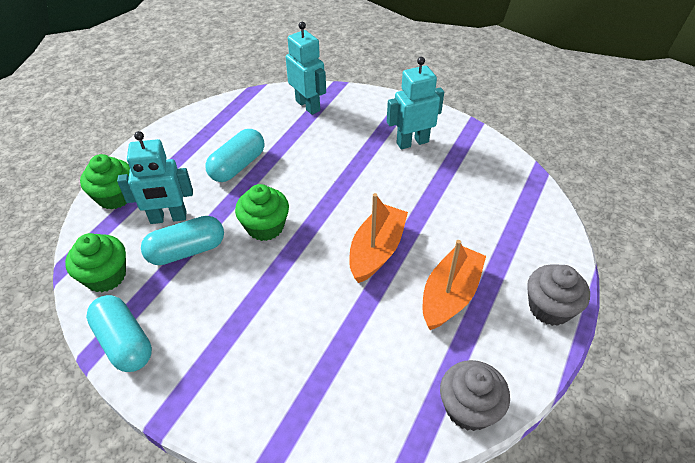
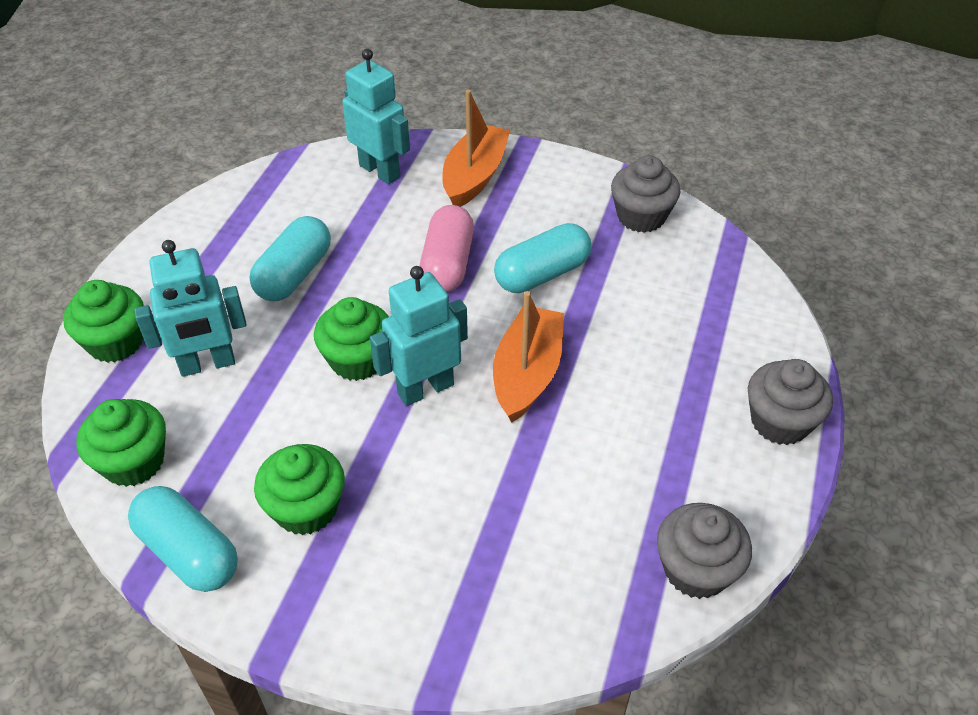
camera: 10 degrees left, 0 degrees up
(187, 251) = (248, 409): turquoise capsule -> turquoise capsule (542, 274)
(207, 323) = (306, 508): none -> green cupcake
(338, 170) = (447, 264): none -> pink capsule
(412, 142) = (546, 210): turquoise robot -> turquoise robot (425, 389)
(450, 295) = (642, 422): orange boat -> orange boat (474, 176)
(476, 153) = (641, 216): none -> grey cupcake

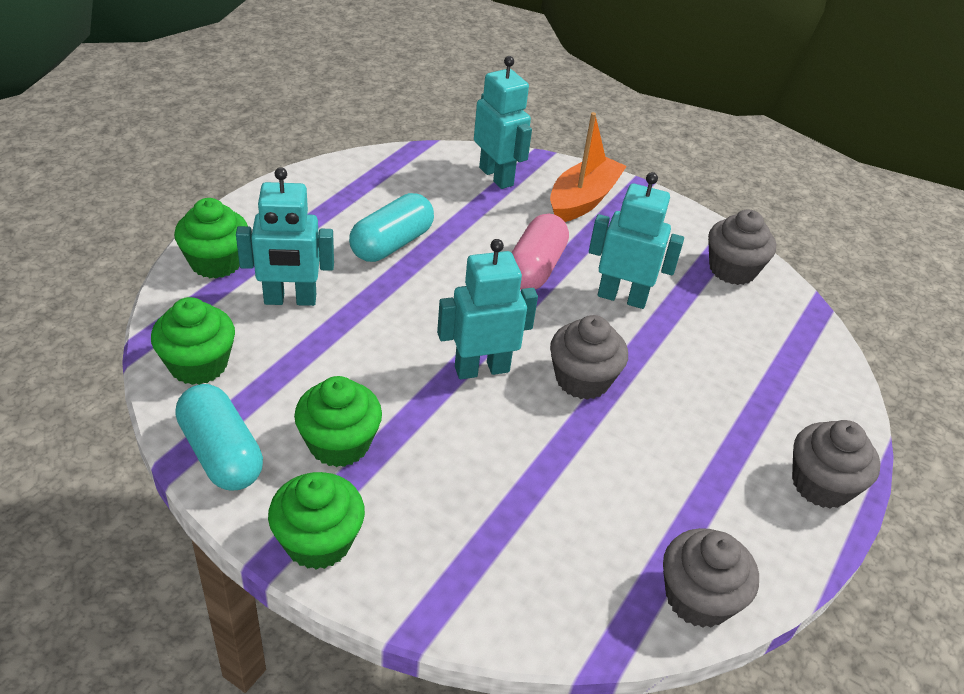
camera: 10 degrees right, 5 degrees down
(357, 360) = (426, 329): green cupcake -> green cupcake (318, 541)
(527, 374) = (582, 379): orange boat -> grey cupcake
(542, 274) = (622, 297): turquoise capsule -> turquoise robot

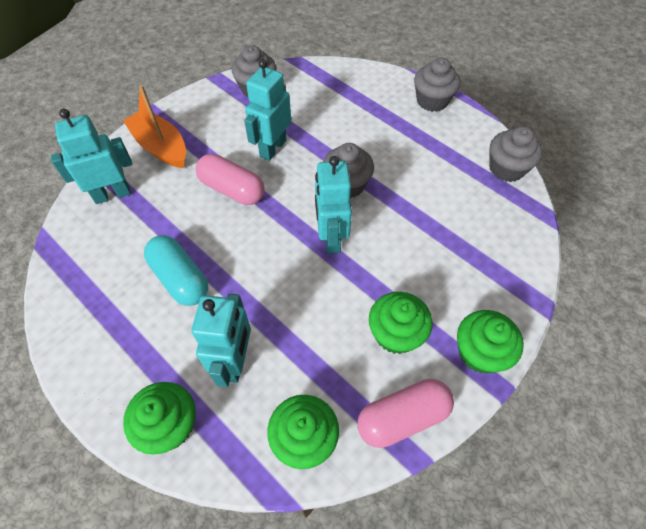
camera: 75 degrees left, 15 degrees up
(221, 453) = (402, 417): turquoise capsule -> pink capsule

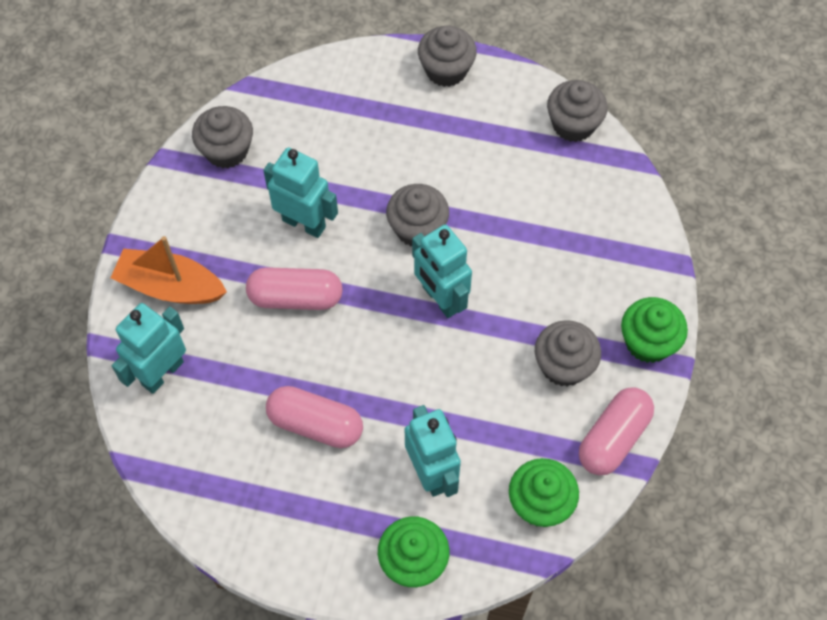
camera: 30 degrees left, 5 degrees up
(180, 278) = (315, 424): turquoise capsule -> pink capsule
(272, 148) = (304, 223): turquoise robot -> turquoise robot turned 120 degrees clockwise
(396, 334) = (564, 365): green cupcake -> grey cupcake

